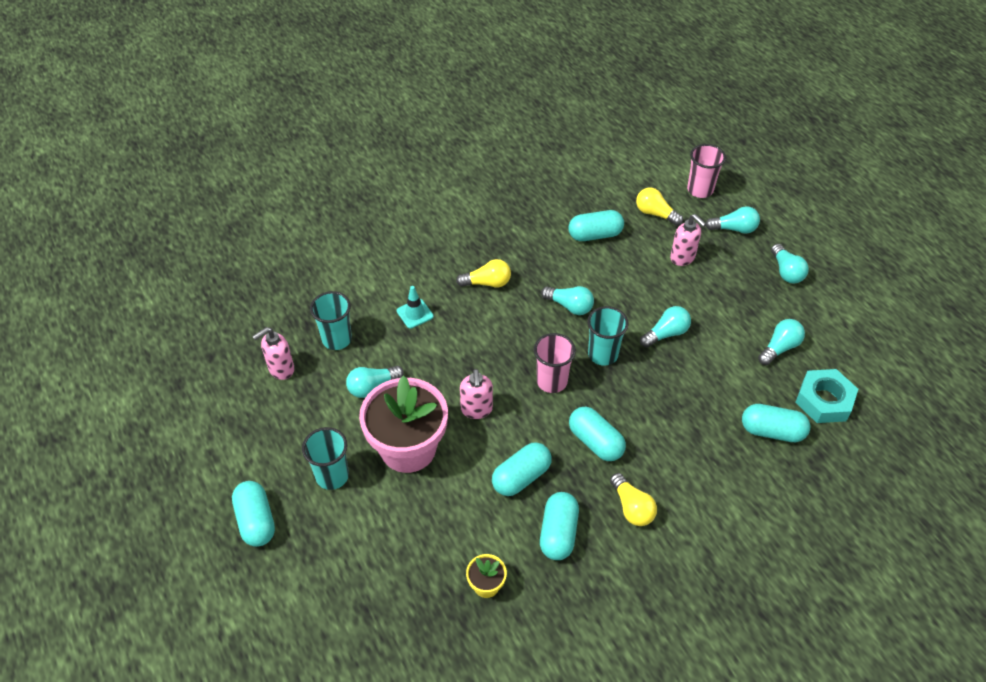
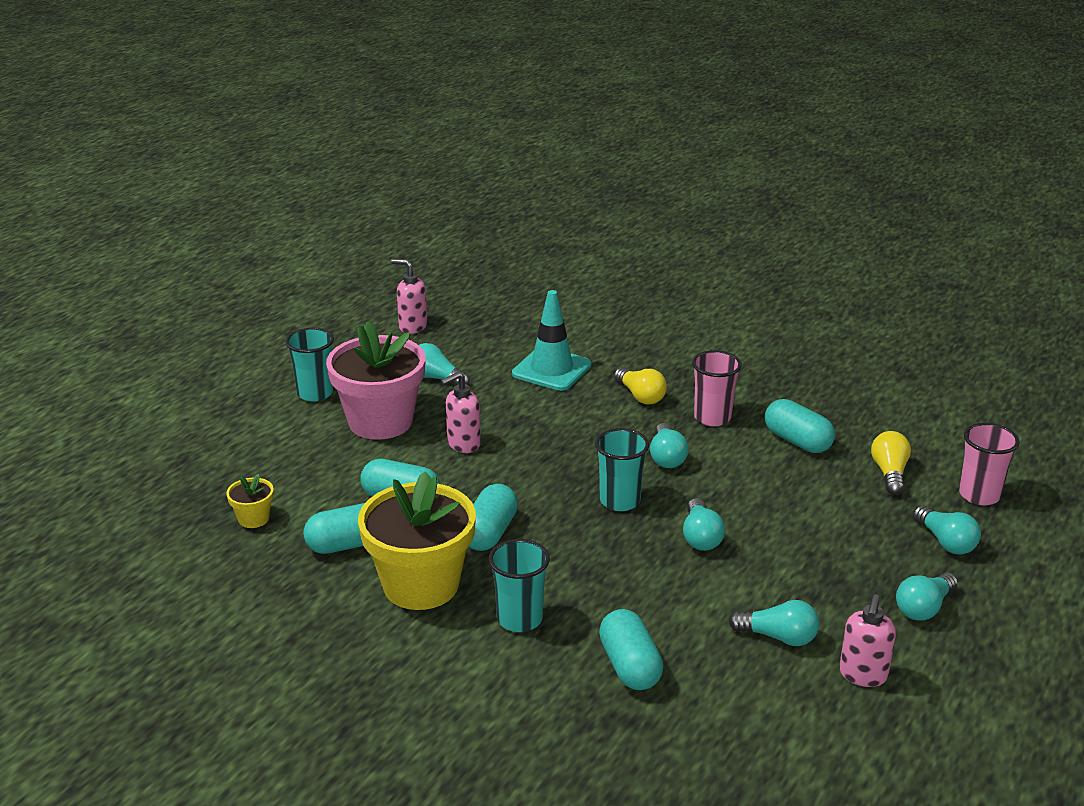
camera: 60 degrees right, 20 degrees down
(256, 521) = (238, 374): turquoise capsule -> none
(337, 339) = (475, 341): turquoise cup -> turquoise cup (519, 619)
(415, 314) = (551, 369): turquoise traffic cone -> turquoise traffic cone, size x1.80
(552, 381) = (546, 478): pink cup -> pink cup (712, 417)
(632, 507) = (421, 585): yellow light bulb -> yellow flower pot
(666, 334) = (700, 537): turquoise light bulb -> turquoise light bulb turned 60 degrees clockwise
(683, 258) = (840, 515): pink soap dispenser -> pink soap dispenser (862, 675)
(824, 400) = (727, 701): turquoise nut -> none

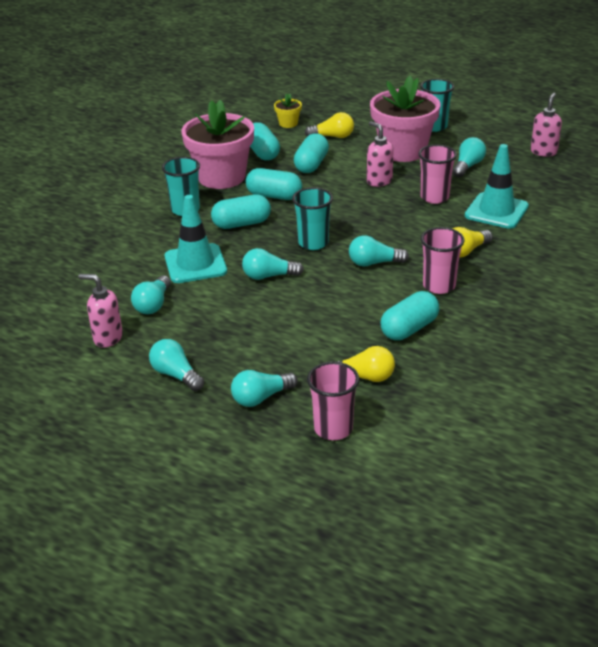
camera: 90 degrees right, 5 degrees up
(316, 477) = (332, 136): none -> yellow light bulb
(421, 585) = (221, 177): yellow flower pot -> pink flower pot
(513, 407) = (434, 197): none -> pink cup
(629, 666) = (135, 247): turquoise capsule -> turquoise capsule (241, 224)
(674, 602) = (195, 264): none -> turquoise traffic cone

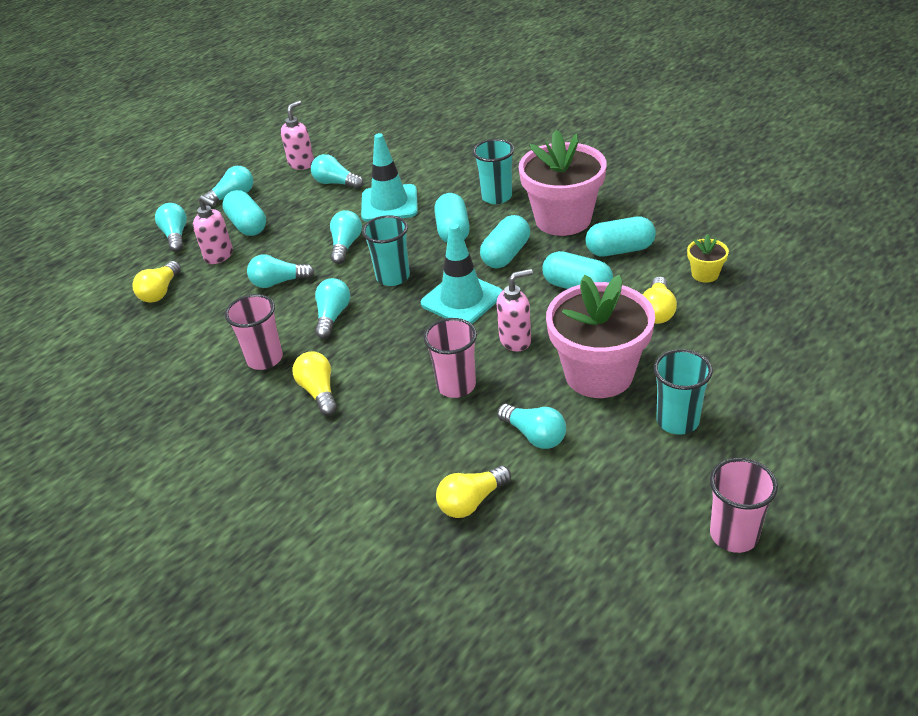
camera: 105 degrees right, 5 degrees up
(333, 303) = (278, 282): none -> turquoise light bulb
(333, 429) = (113, 270): pink cup -> pink cup (734, 535)
(409, 329) = (207, 327): turquoise capsule -> turquoise capsule (247, 225)
(496, 211) = (398, 440): turquoise traffic cone -> turquoise traffic cone (462, 299)
(532, 179) = (471, 501): none -> yellow light bulb
(543, 152) = (560, 541): pink soap dispenser -> pink soap dispenser (219, 256)

